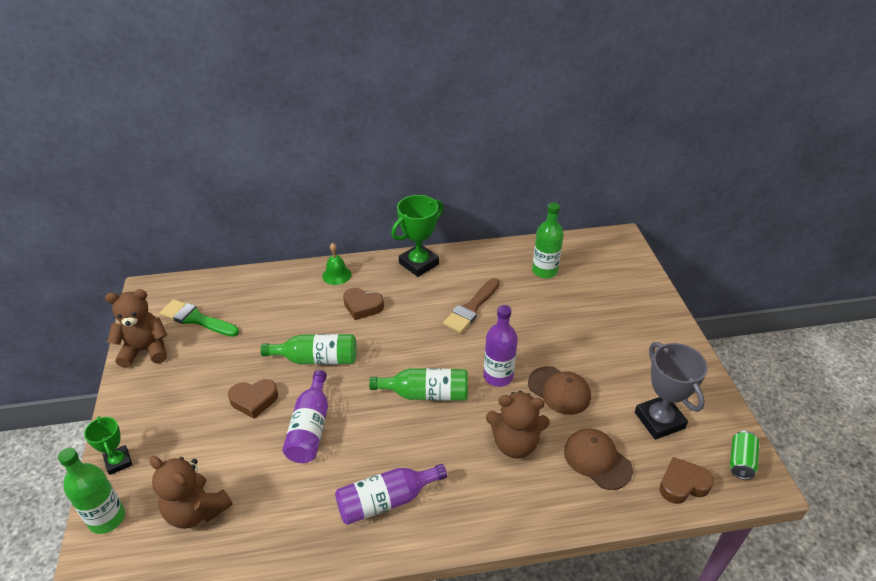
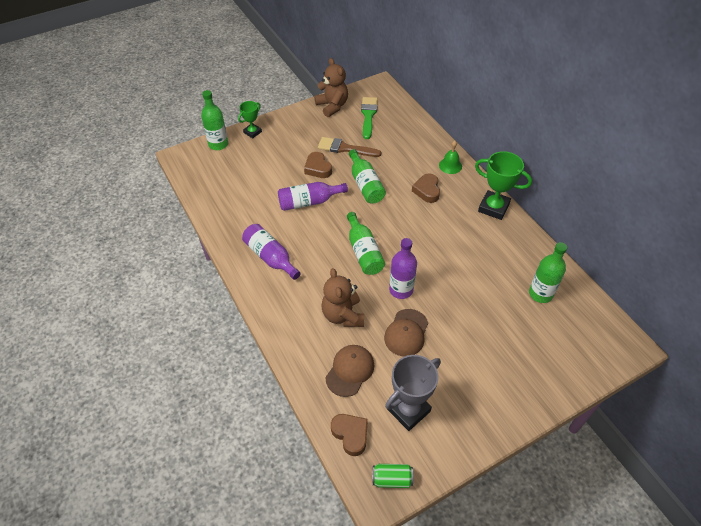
camera: 70 degrees right, 10 degrees up
(196, 510) = (234, 176): brown teddy bear -> none
(471, 308) = (463, 254): brown brush -> brown brush (345, 148)

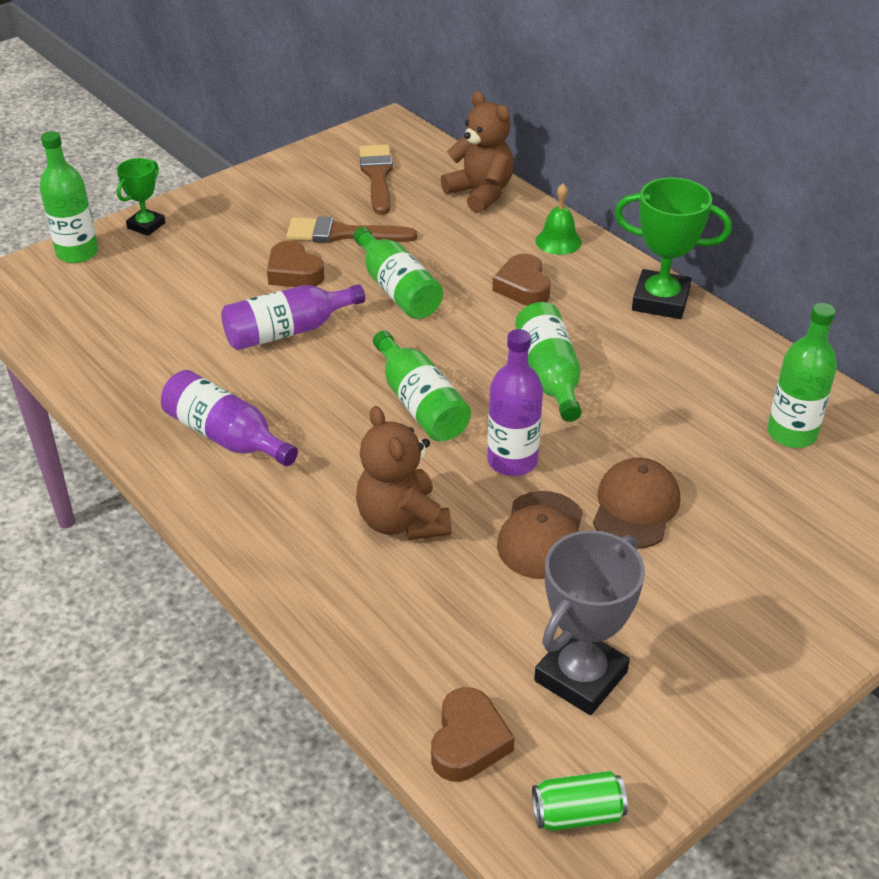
camera: 10 degrees left, 10 degrees down
(332, 106) = (301, 167): brown teddy bear -> brown teddy bear (480, 193)
(350, 371) = (439, 621): brown cap -> brown cap (635, 507)
(350, 434) = (468, 741): brown heart -> brown heart turned 60 degrees clockwise
(368, 115) = (377, 176): green brush -> brown brush
(429, 244) = (549, 375): none -> green bottle

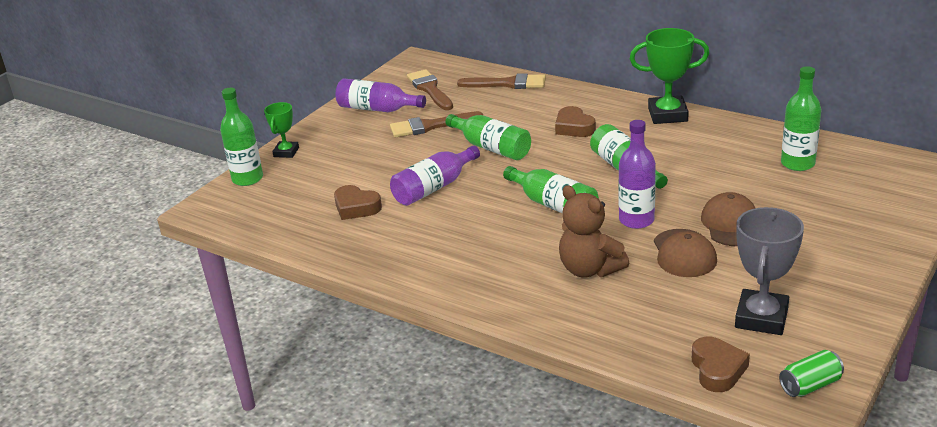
camera: 15 degrees left, 10 degrees down
(226, 436) = (436, 254): purple bottle -> purple bottle (377, 109)
(294, 272) = (413, 155): brown heart -> brown heart (356, 207)
(480, 193) = (507, 84): brown teddy bear -> brown brush
(558, 241) = (578, 98): green bell -> none

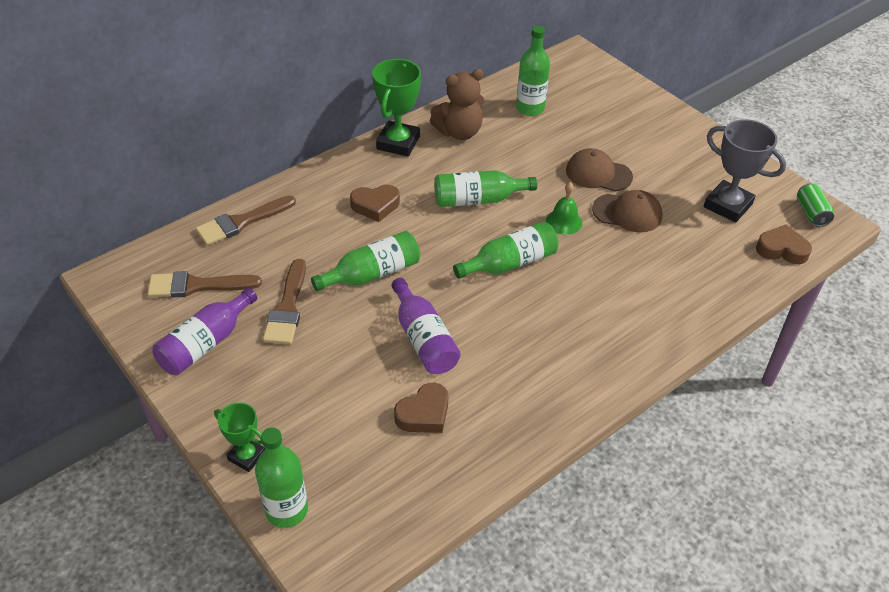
camera: 75 degrees left, 15 degrees up
(507, 84) = (241, 222): brown brush -> brown brush turned 150 degrees counterclockwise
(589, 269) = (625, 273): brown teddy bear -> brown teddy bear (459, 132)
(636, 220) = (564, 221): purple bottle -> green bell

